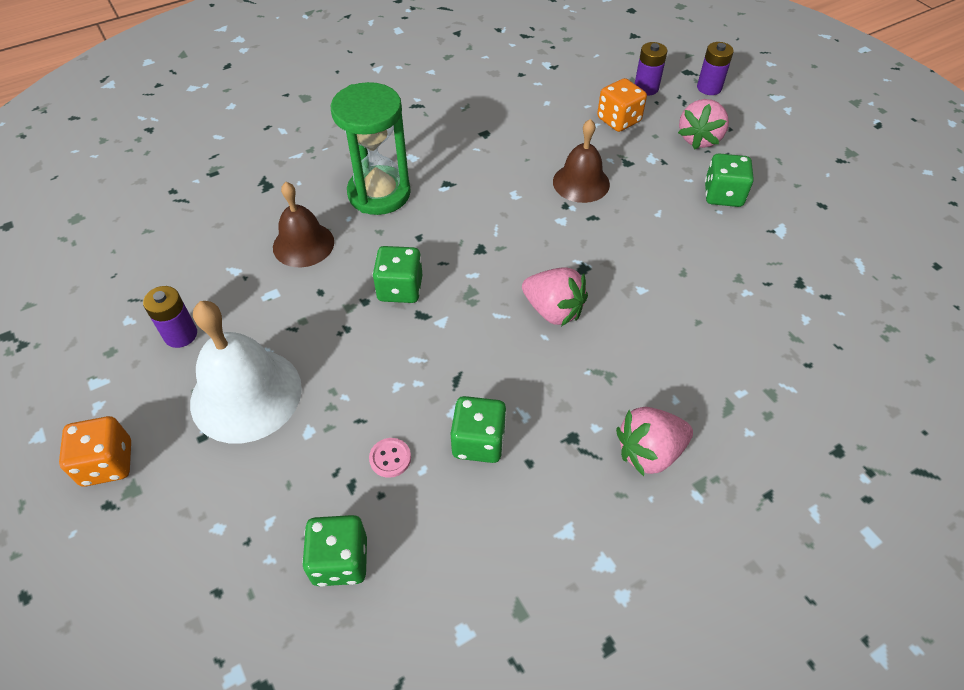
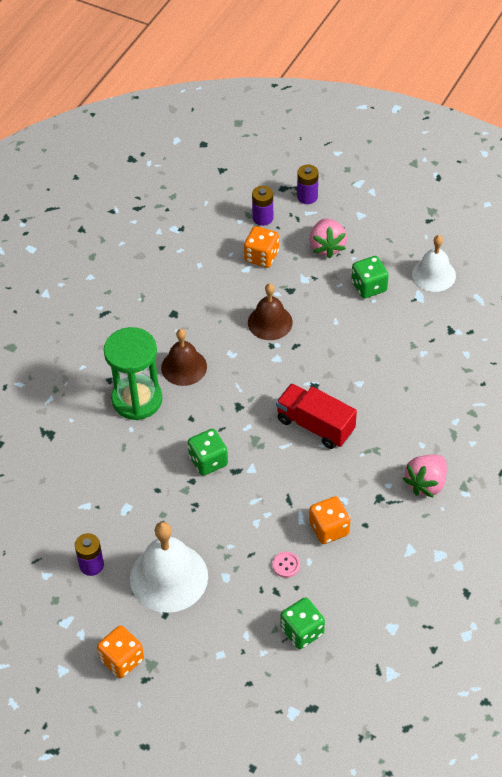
camera: 30 degrees left, 0 degrees up
(303, 244) = (117, 463): brown bell -> brown bell (184, 367)
(478, 442) = (329, 529): green dice -> orange dice
(553, 310) = (315, 425): pink strawberry -> red truck
(813, 215) = (433, 274): none -> white bell

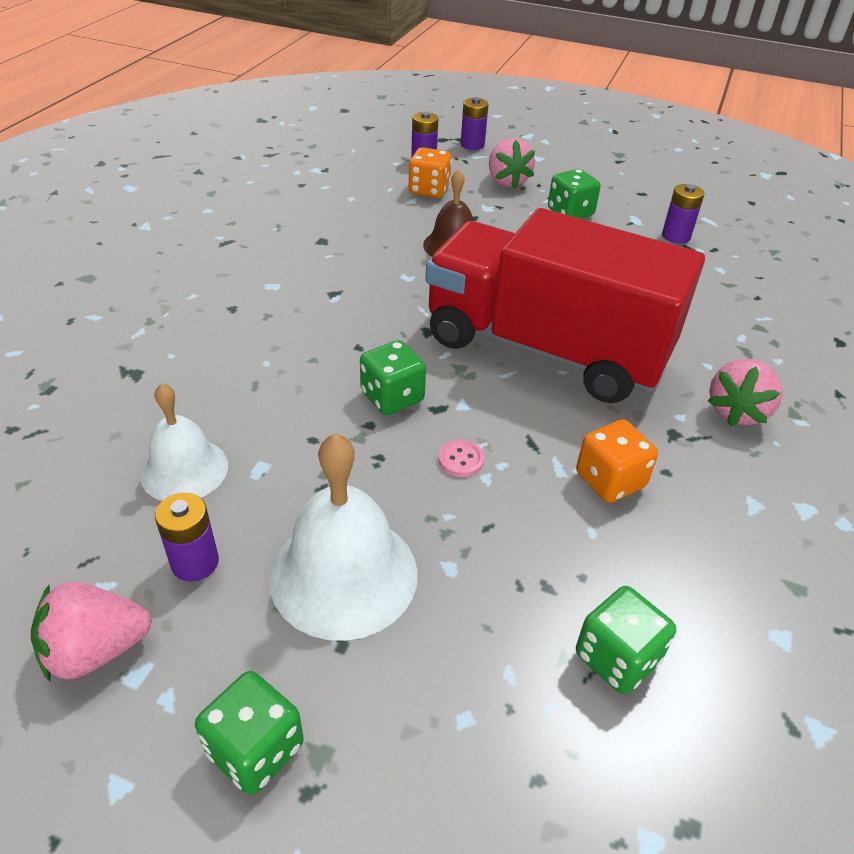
camera: 10 degrees left, 10 degrees down
(46, 608) = (96, 650): none -> pink strawberry
(122, 659) = (255, 749): orange dice -> green dice
(137, 399) = (274, 328): green hourglass -> none
(184, 367) = (341, 291): brown bell -> none
(286, 565) = (554, 541): pink button -> pink button (461, 459)
(315, 425) = (545, 348): red truck -> red truck, size x2.05
(433, 274) = (645, 201): white bell -> white bell (184, 470)
(444, 316) = (676, 236): none -> purple battery

